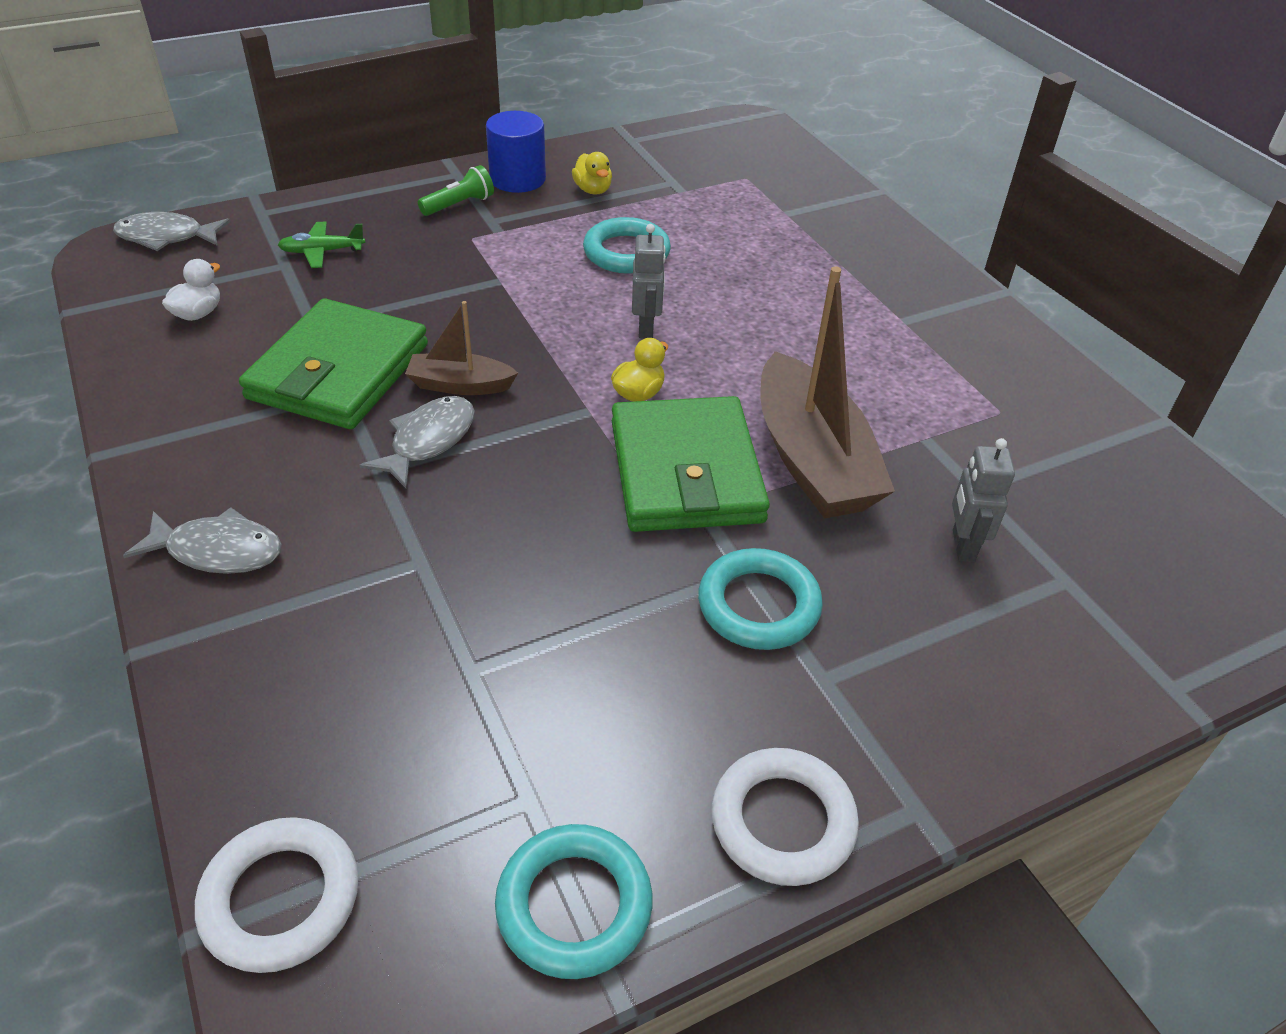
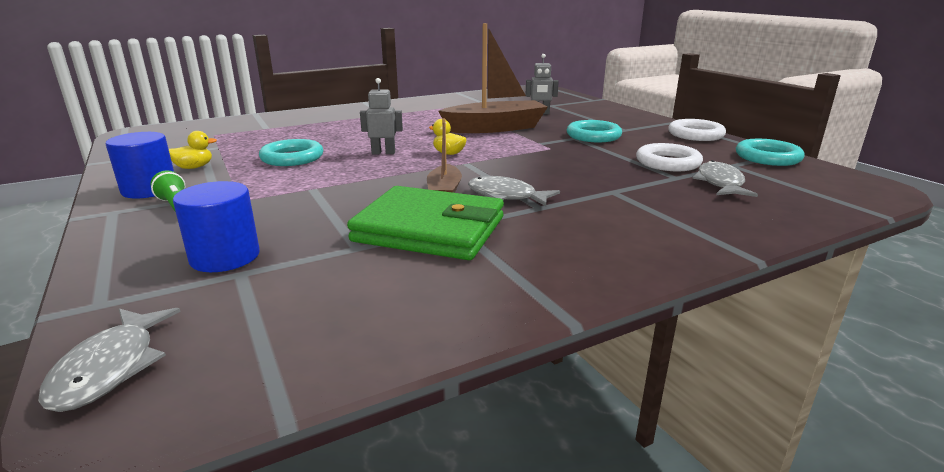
camera: 90 degrees left, 20 degrees down
(198, 313) = (323, 308): white duck -> none
(218, 551) = (648, 246): grey fish -> grey fish (720, 183)
(280, 899) = (841, 201): white ring -> white ring (668, 163)
(322, 252) = (225, 257): green plane -> blue cylinder
(685, 471) = (512, 145): green wallet -> none

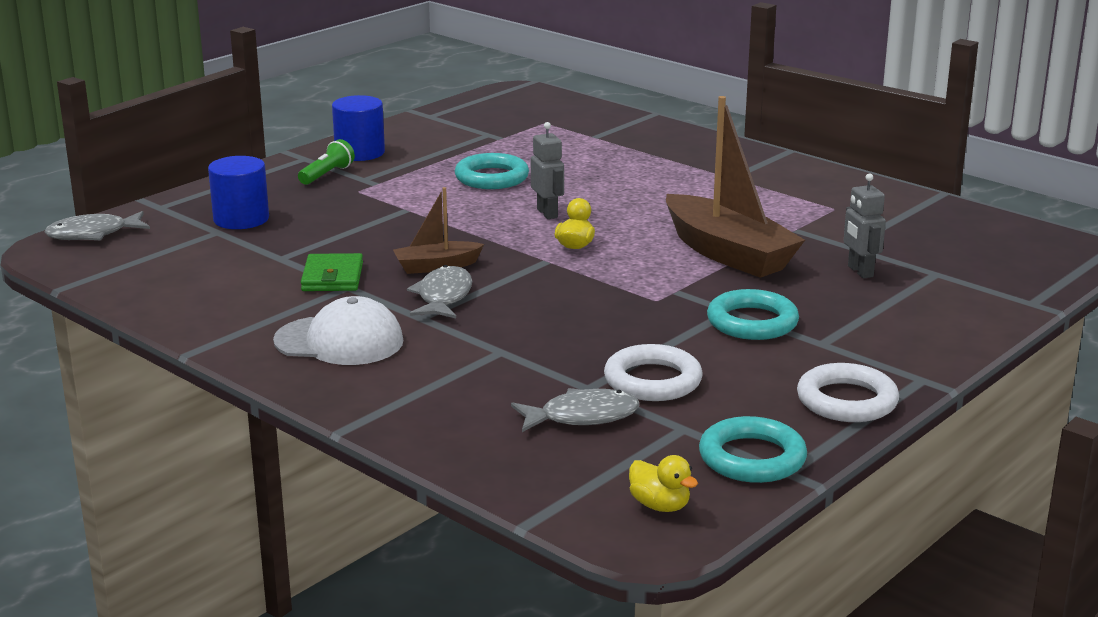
camera: 70 degrees right, 0 degrees up
(193, 167) = (429, 149): yellow duck -> yellow duck (660, 505)
(429, 229) = (332, 277): green wallet -> green wallet, size x0.53
(573, 241) = (339, 341): none -> white cap

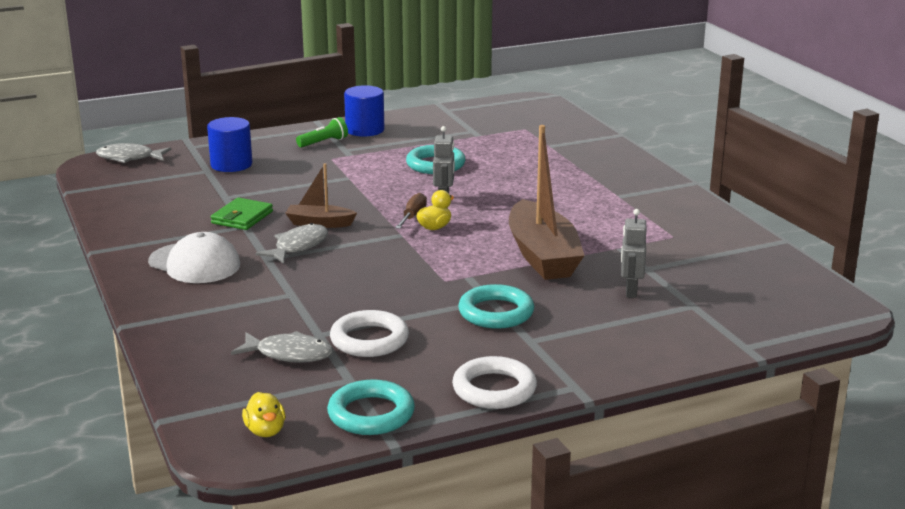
camera: 25 degrees right, 0 degrees up
(535, 238) = (412, 216): none -> brown screwdriver

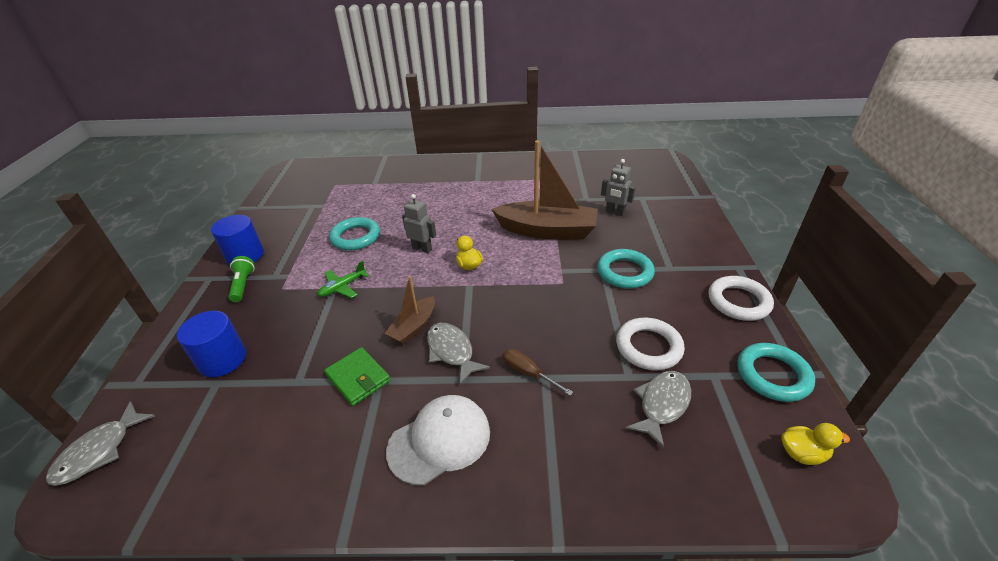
camera: 65 degrees left, 15 degrees up
(352, 180) = (343, 287): none -> green plane
(412, 216) = (441, 271): brown screwdriver -> brown screwdriver (528, 373)

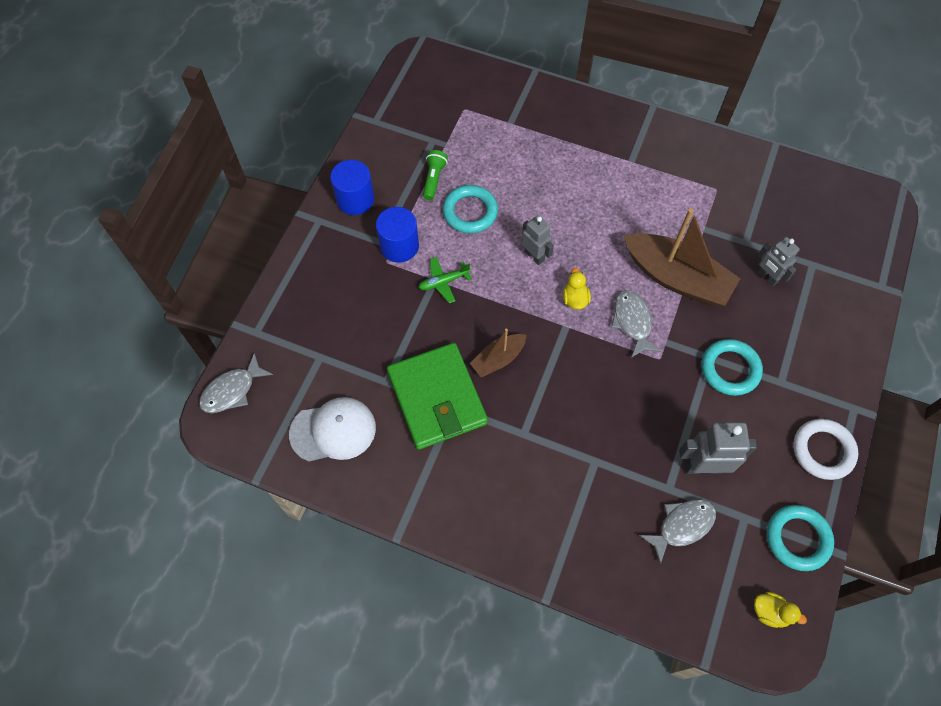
camera: 20 degrees right, 25 degrees up
(222, 360) = (326, 332): blue cylinder -> blue cylinder (399, 246)
(243, 285) = (350, 243): green flashlight -> green flashlight (434, 179)
(358, 378) = (437, 398): green wallet -> green wallet, size x1.89
(439, 440) = (487, 484): white cap -> white cap (333, 430)
(452, 351) = (524, 401): grey fish -> grey fish (632, 322)
(528, 373) = (583, 450): brown screwdriver -> none
(648, 347) = (703, 466): white ring -> grey robot

